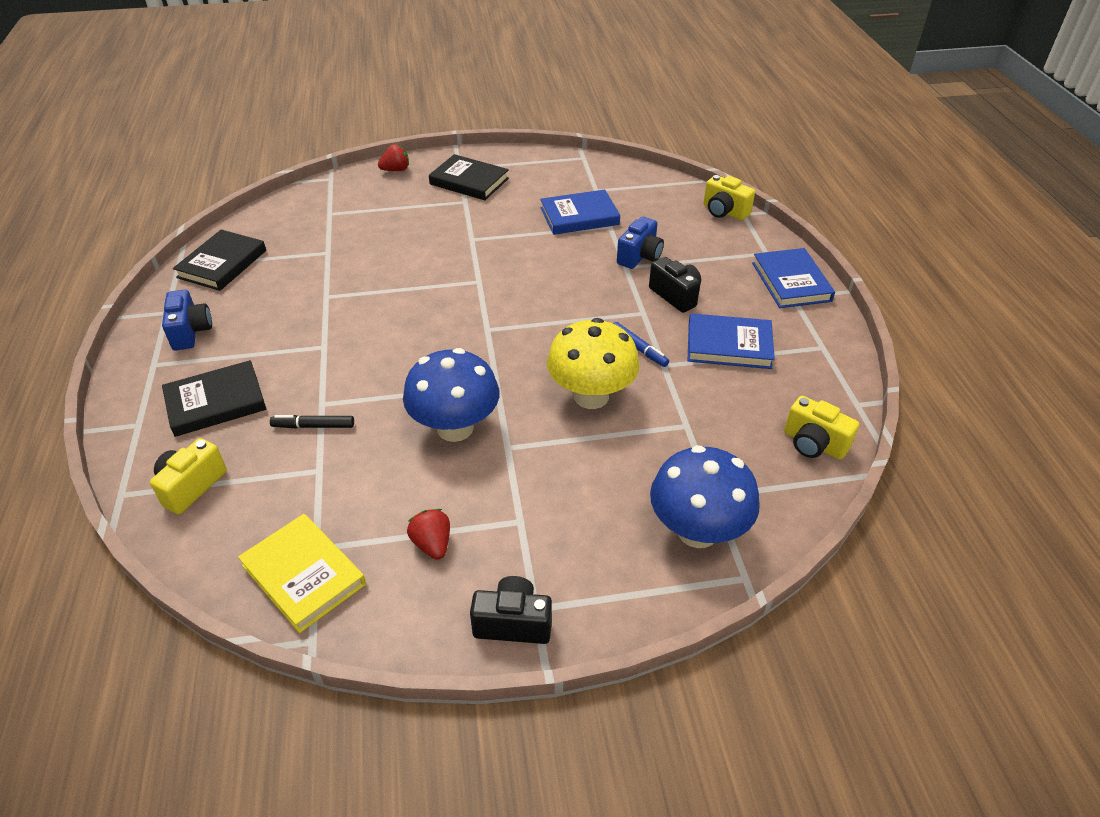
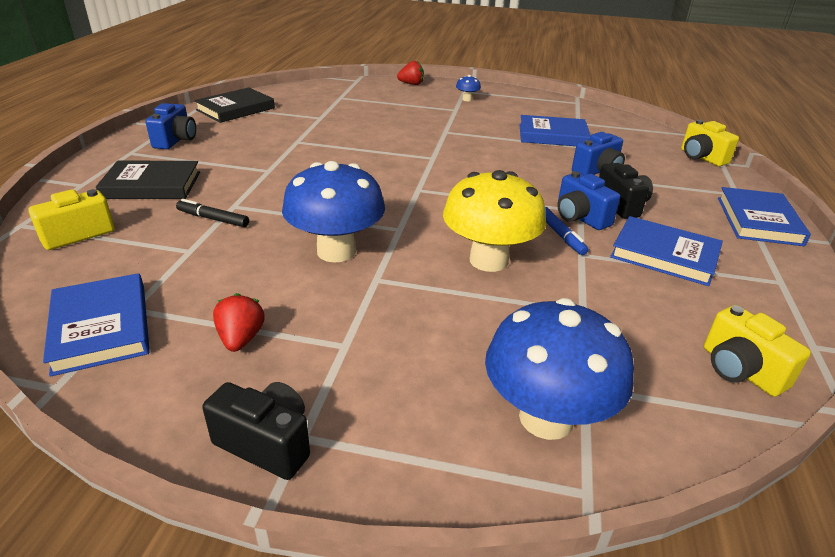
camera: 20 degrees right, 10 degrees down
(304, 575) = (101, 327): yellow book -> blue book
(469, 181) = (467, 99): black book -> blue mushroom
(646, 322) = (580, 218): none -> blue camera

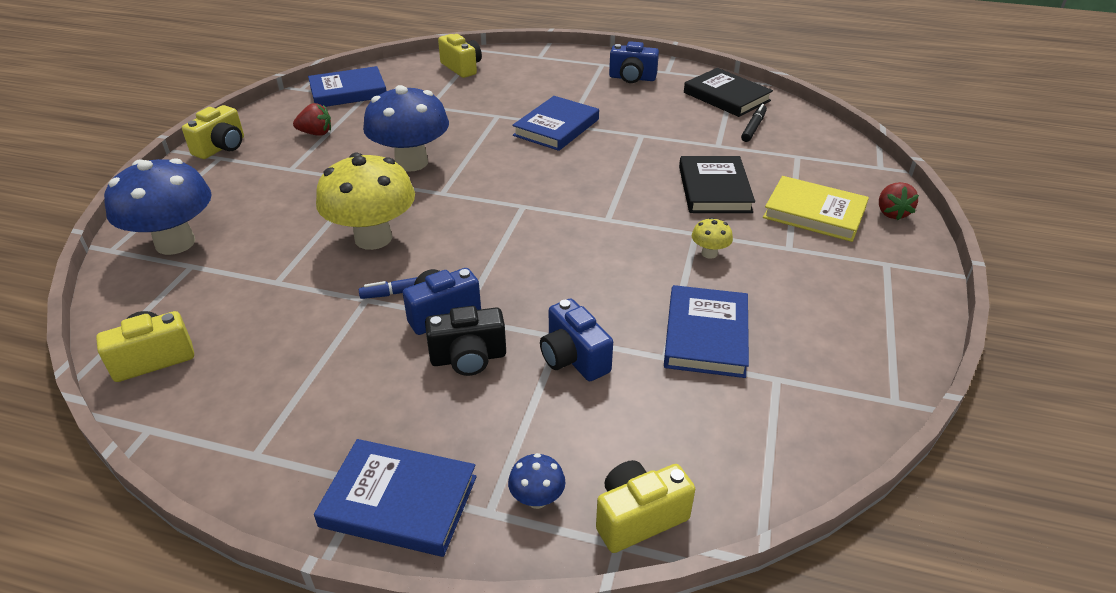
camera: 95 degrees right, 5 degrees up
(152, 185) = (537, 80): black book -> black book (714, 189)
(213, 219) = (475, 109): black marker -> black marker (753, 127)
(266, 443) = (221, 147): black camera -> yellow camera
(414, 100) = (814, 213): none -> yellow book
(467, 99) = (843, 263): blue mushroom -> blue mushroom (537, 499)
(468, 129) = (709, 253): none -> yellow mushroom
(664, 255) = (344, 364): blue book -> blue book (556, 127)

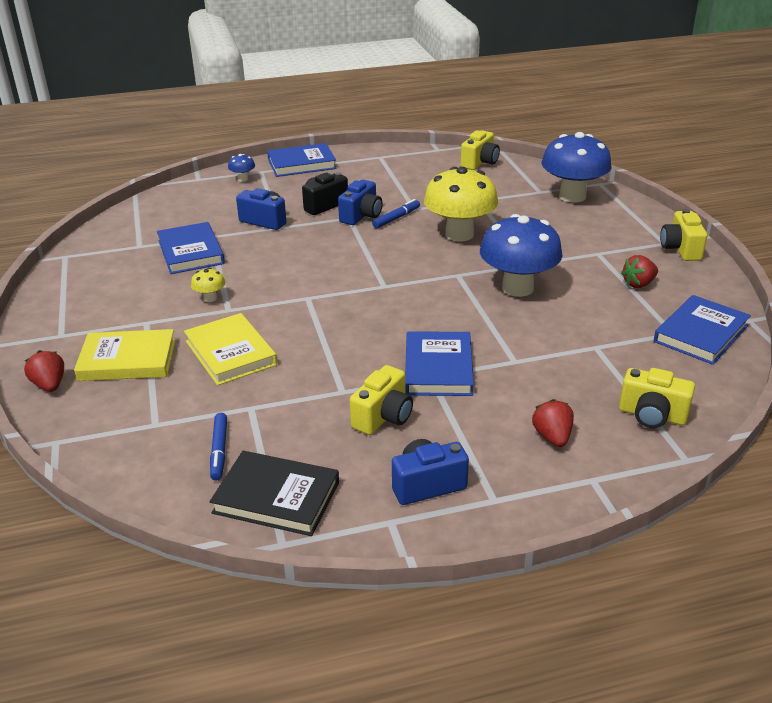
camera: 150 degrees right, 5 degrees down
(533, 76) = (552, 437): none -> red strawberry
(638, 517) = (193, 186): yellow camera -> yellow camera (383, 417)
(714, 189) = (230, 353): black book -> yellow book
(753, 127) = (219, 451): black marker -> blue marker

